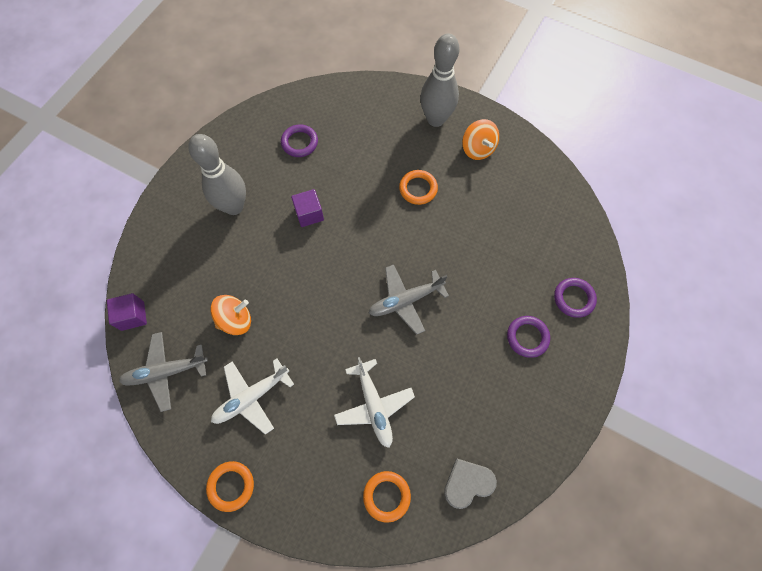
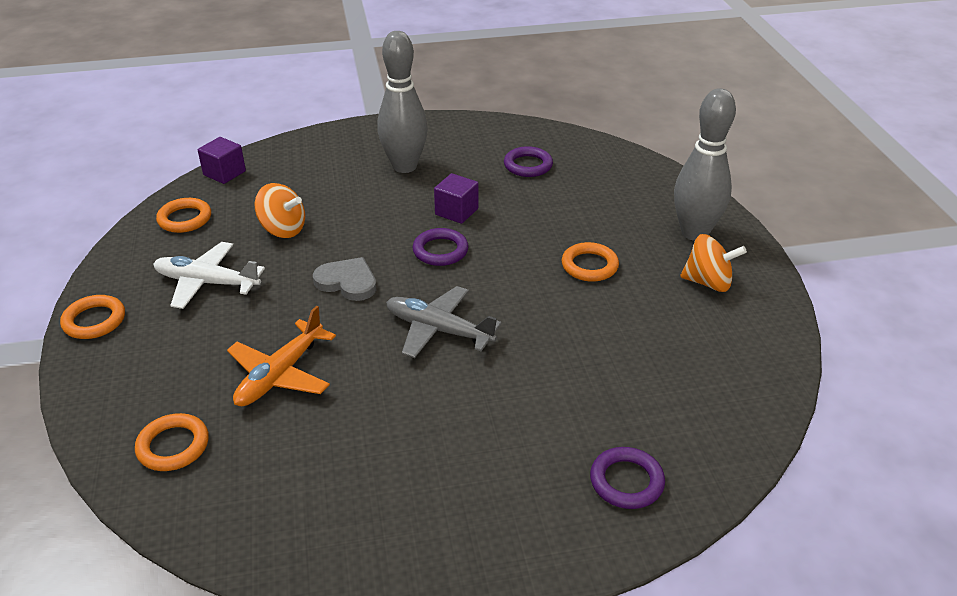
camera: 50 degrees right, 30 degrees down
(166, 372) = (185, 219): grey plane -> orange ring
(374, 405) = (280, 374): white plane -> orange plane
(467, 483) = (250, 514): grey heart -> grey heart (347, 282)
(477, 149) = (708, 282): orange spinning top -> orange spinning top turned 105 degrees counterclockwise
(527, 337) = (514, 463): purple ring -> purple ring (440, 251)

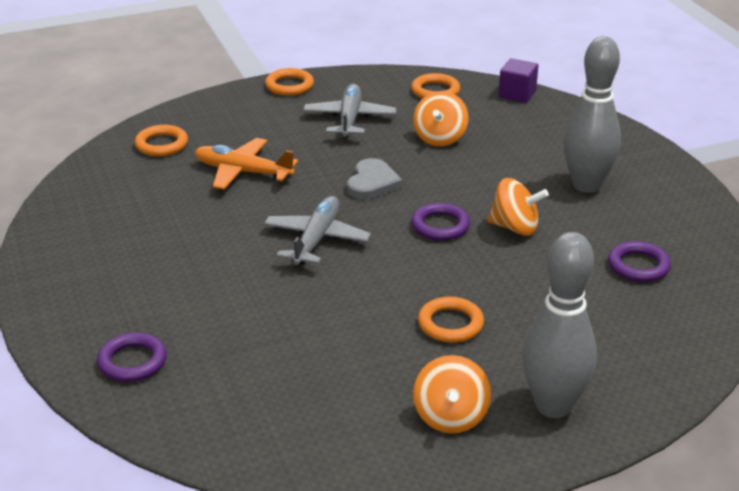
camera: 80 degrees right, 5 degrees down
(207, 283) = (349, 119): white plane -> grey plane
(456, 212) = (515, 227): purple cube -> orange spinning top

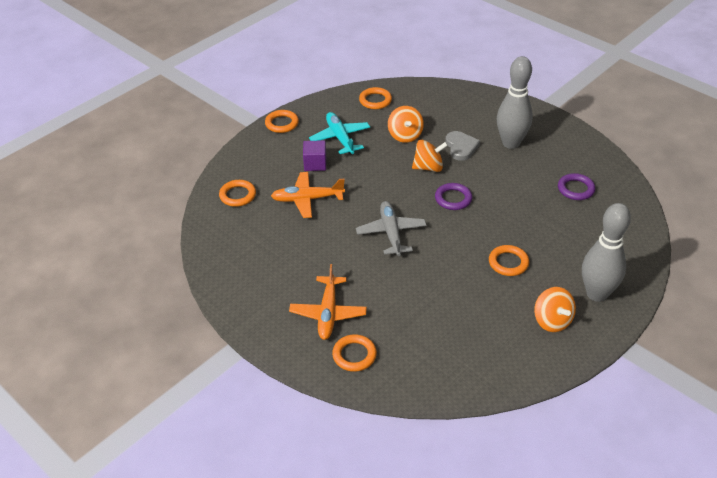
camera: 25 degrees left, 10 degrees up
(132, 362) = (354, 355): purple ring -> orange ring
(146, 303) = (328, 313): none -> orange plane
(349, 119) = (340, 138): grey plane -> turquoise plane
(372, 183) = (391, 181): grey heart -> grey heart (461, 147)
(515, 227) = (494, 186): orange spinning top -> orange spinning top (428, 167)
(517, 94) = (424, 88): purple cube -> purple cube (315, 164)

